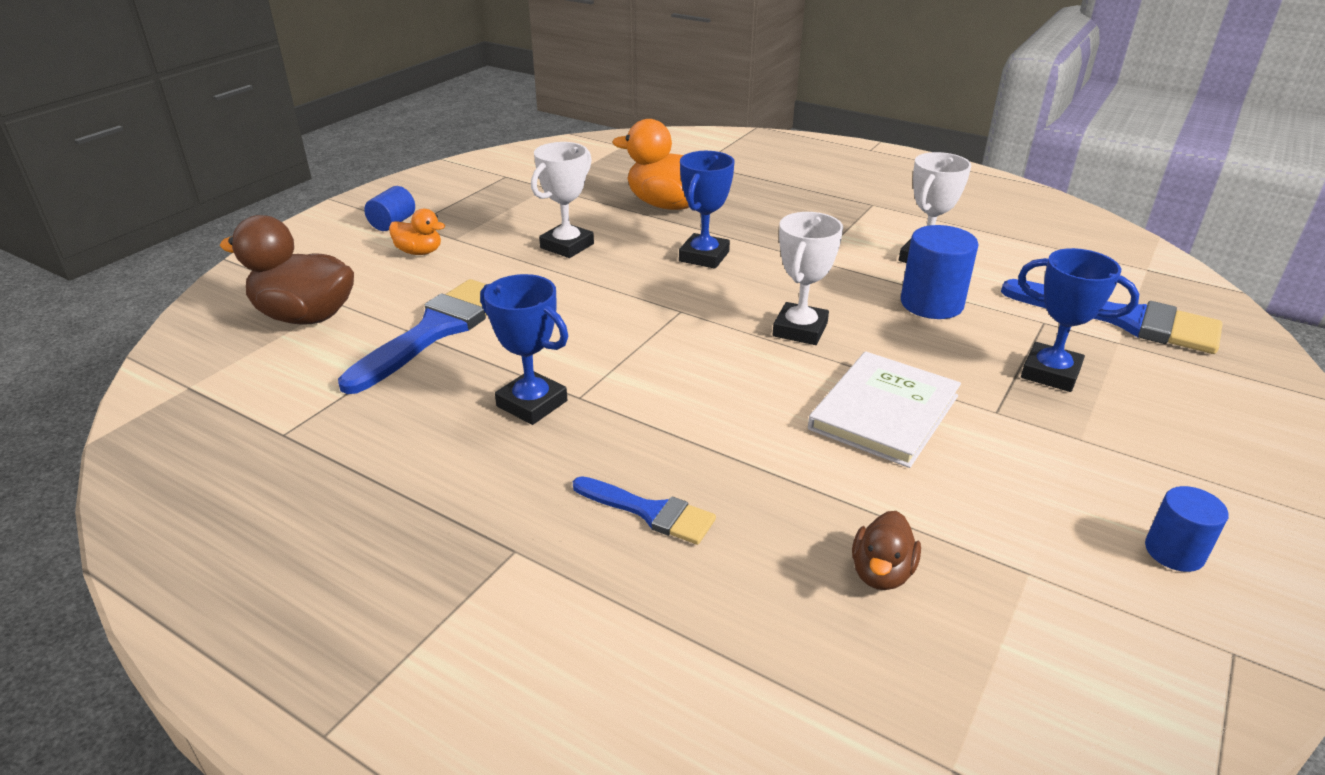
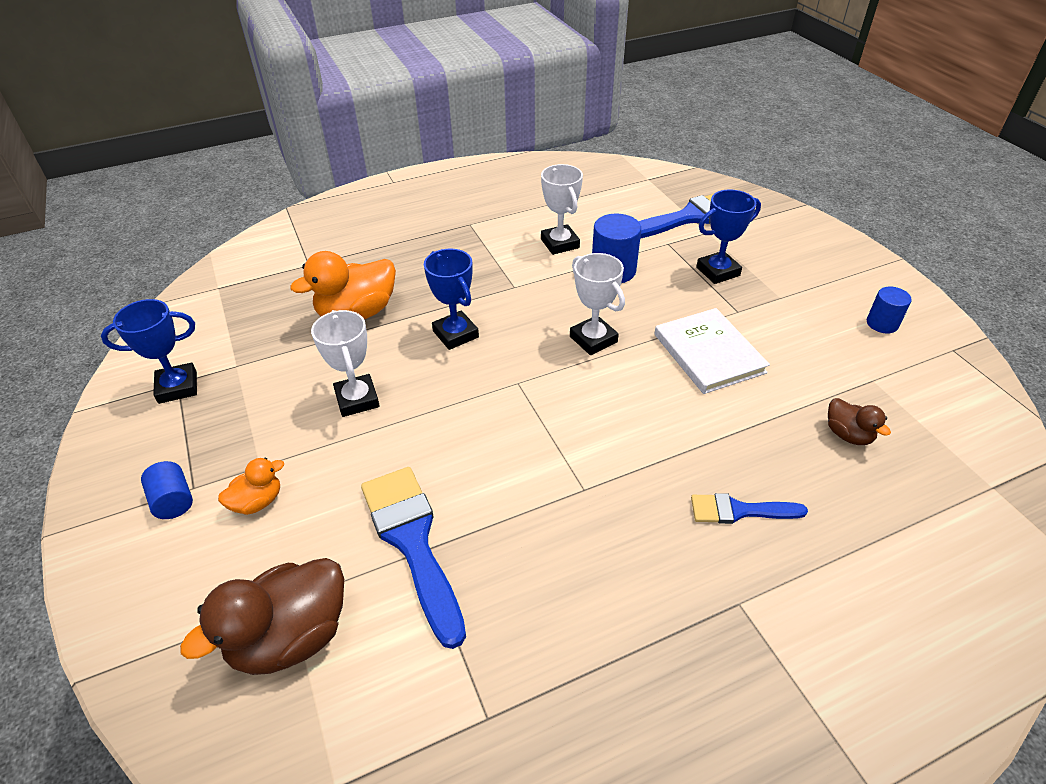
camera: 55 degrees left, 10 degrees up
(532, 403) = (572, 521): blue trophy -> blue trophy (177, 387)
(649, 512) = (739, 510): blue brush -> blue brush turned 150 degrees counterclockwise

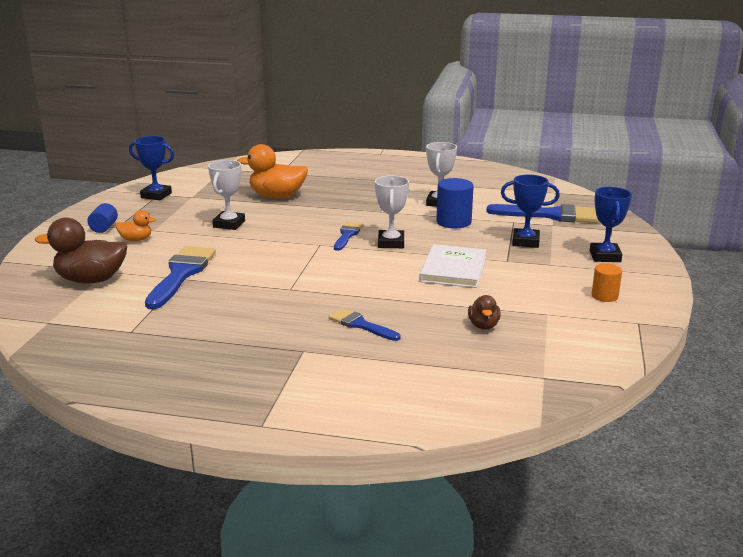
camera: 35 degrees right, 20 degrees down
(455, 334) = (316, 218): blue trophy -> blue trophy (605, 256)
(529, 349) = (347, 235): none -> blue brush
(882, 323) = (604, 296): blue cylinder -> orange cylinder

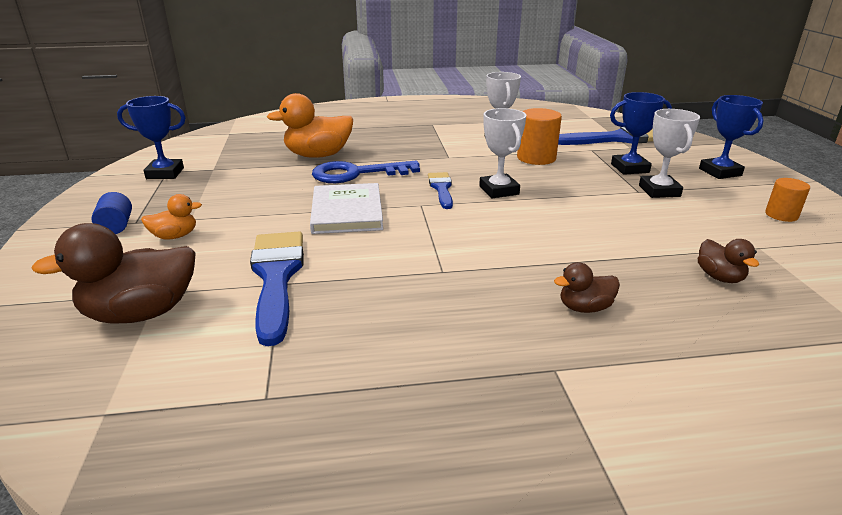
camera: 20 degrees left, 5 degrees up
(229, 224) = (288, 196): white trophy -> white trophy (659, 191)
(293, 215) = (356, 174): none -> blue key
(361, 325) = (584, 308): blue brush -> brown duck
(453, 222) = (536, 158): blue cylinder -> orange cylinder
(453, 269) = (599, 211): white book -> white book (347, 212)

